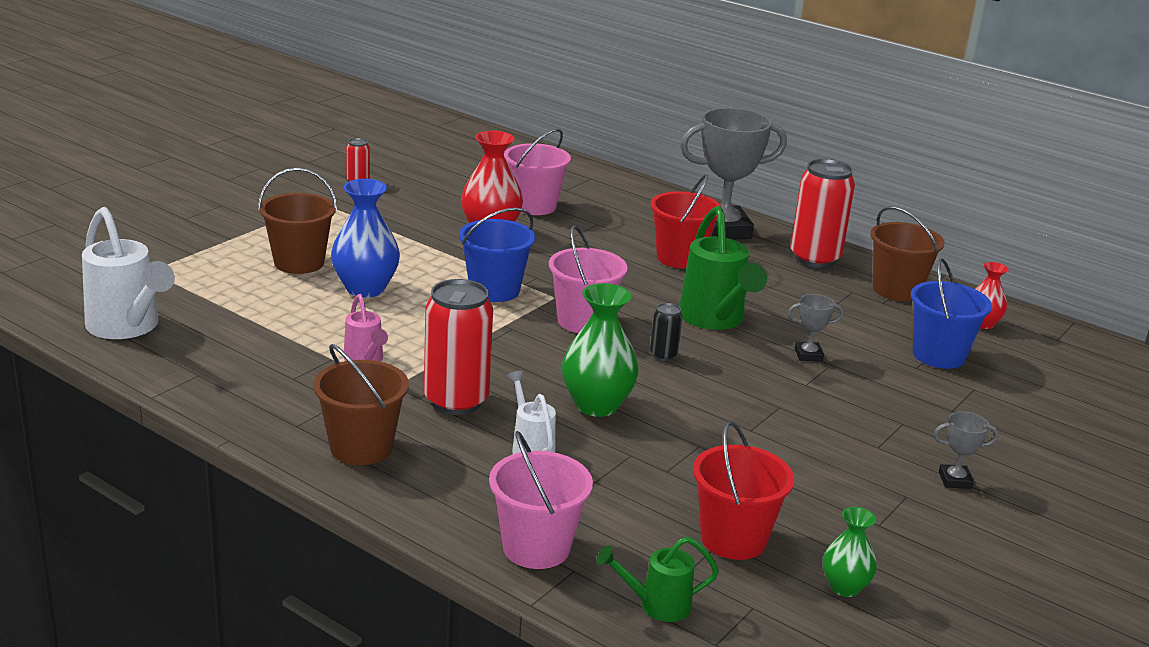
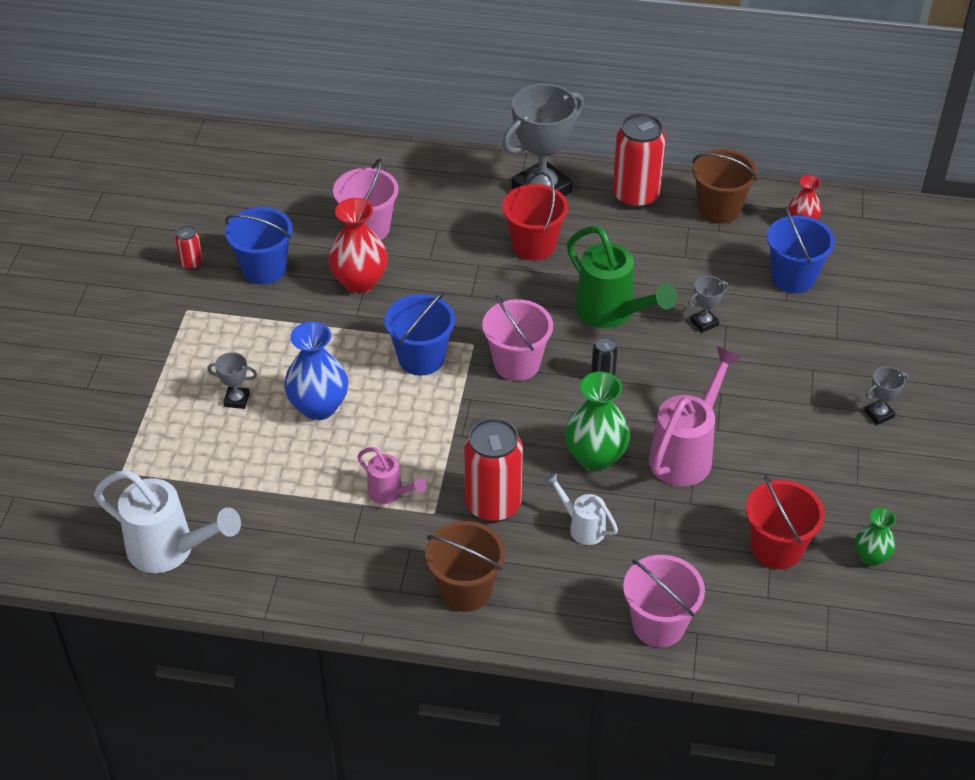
camera: 25 degrees left, 20 degrees up
(299, 262) = (237, 400): brown bucket -> grey trophy
(415, 201) = (264, 269): none -> blue bucket
(656, 605) = (769, 636): green watering can -> none
(699, 434) = (686, 453): none -> pink watering can

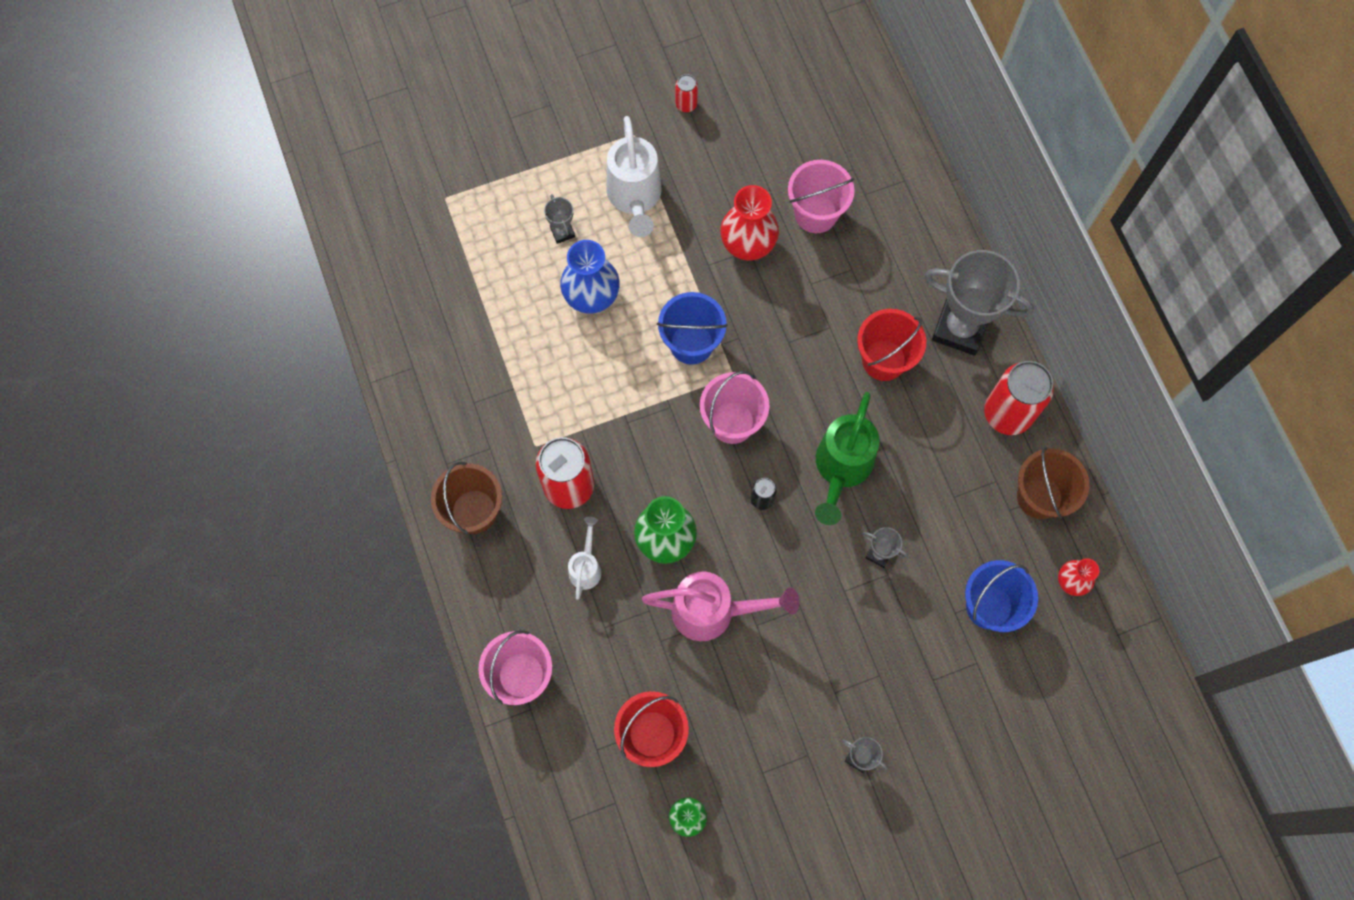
camera: 60 degrees right, 25 degrees up
(171, 550) = (393, 280): white watering can -> white watering can (635, 199)
(264, 269) = (715, 162): blue bucket -> none
(390, 493) = (535, 402): pink watering can -> none

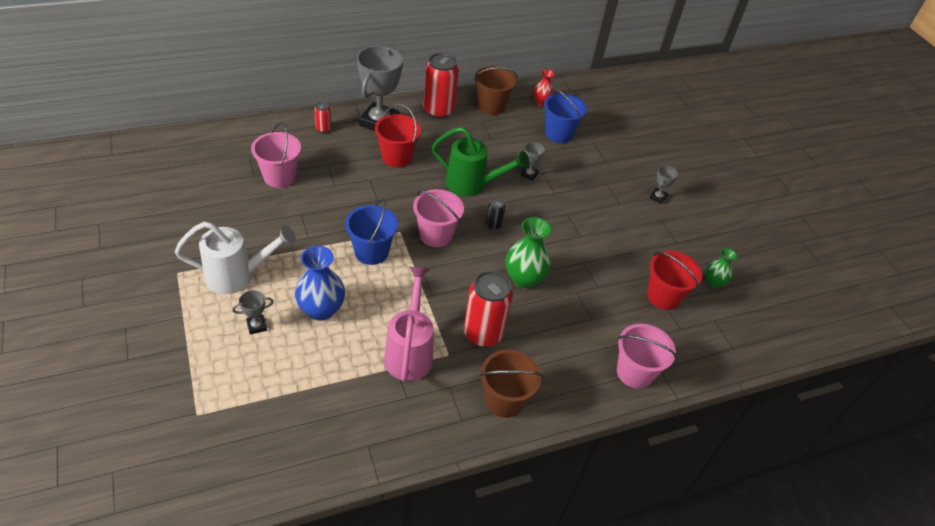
camera: 95 degrees left, 25 degrees down
(586, 566) = (546, 327): white watering can -> none
(686, 104) = (161, 238): red can -> red can (323, 129)
(714, 612) = (574, 256): pink watering can -> pink watering can (410, 351)
(748, 245) = (296, 214): red vase -> none

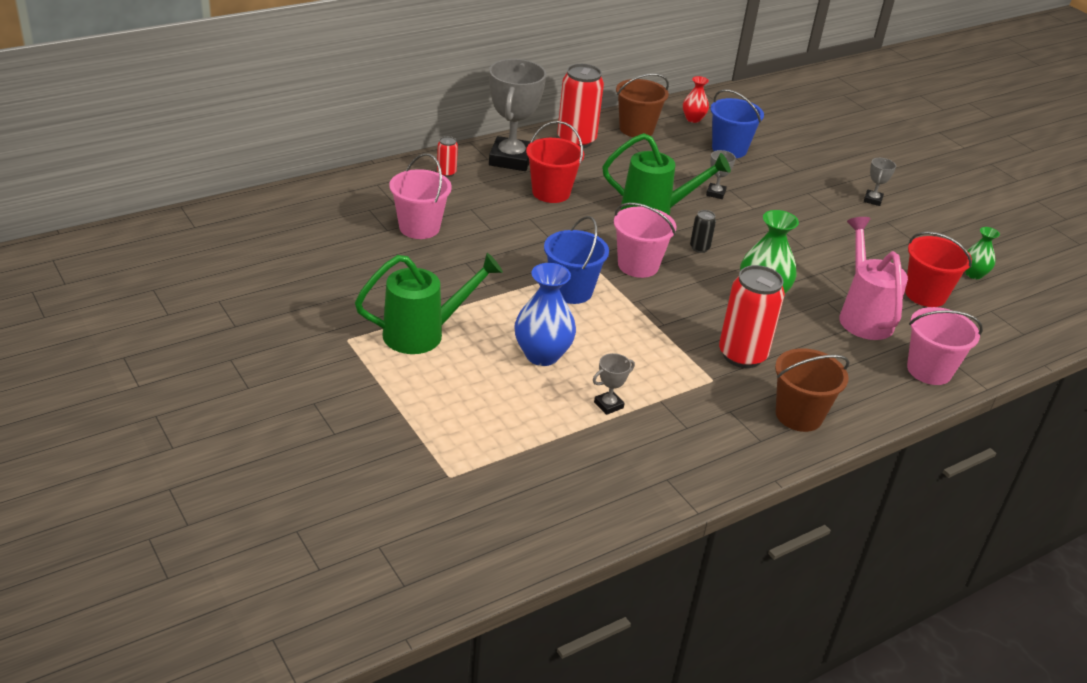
camera: 10 degrees left, 10 degrees down
(238, 276) = (424, 334): white watering can -> green watering can
(256, 326) = (473, 380): grey trophy -> grey trophy (608, 405)
(410, 351) = (667, 382): pink watering can -> pink watering can (863, 315)

